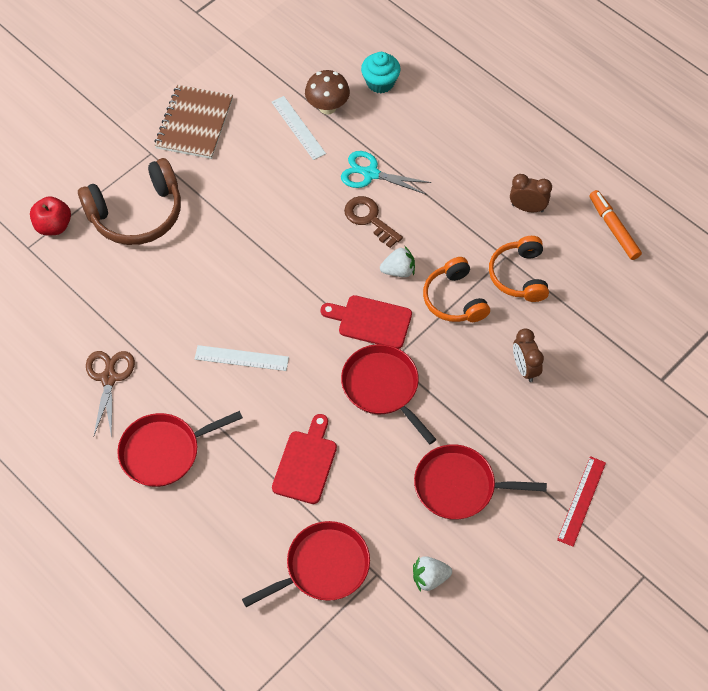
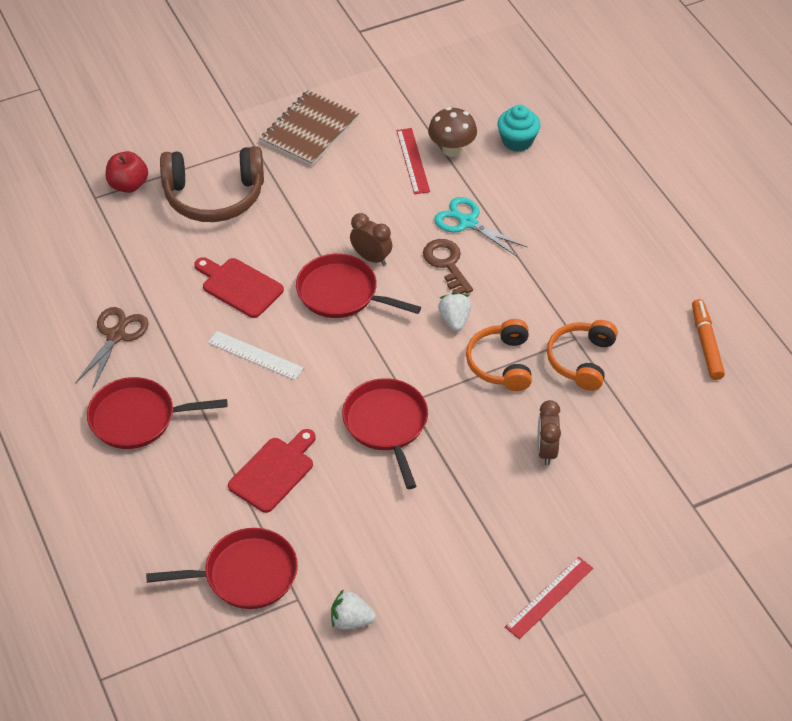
camera: 20 degrees right, 10 degrees down
(298, 128) = (412, 161): white ruler -> red ruler
(371, 321) = (403, 359): red cutting board -> red cutting board (239, 286)
(398, 271) = (454, 320): white strawberry -> white strawberry turned 105 degrees counterclockwise
(459, 486) = (423, 542): red pan -> red pan (341, 293)
(527, 208) = (620, 299): brown clock -> brown clock (371, 258)

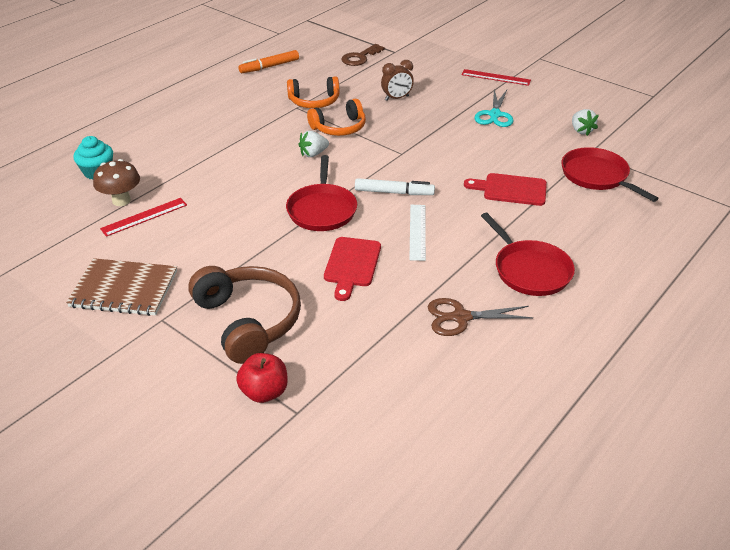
camera: 115 degrees left, 10 degrees down
(335, 363) = (394, 192): none -> white marker
(371, 258) = (274, 206): brown clock -> none
(386, 424) = (428, 157): red pan -> none
(446, 264) = (258, 170): brown key -> brown key (360, 57)
(468, 222) = (207, 172): turquoise scissors -> turquoise scissors (495, 115)

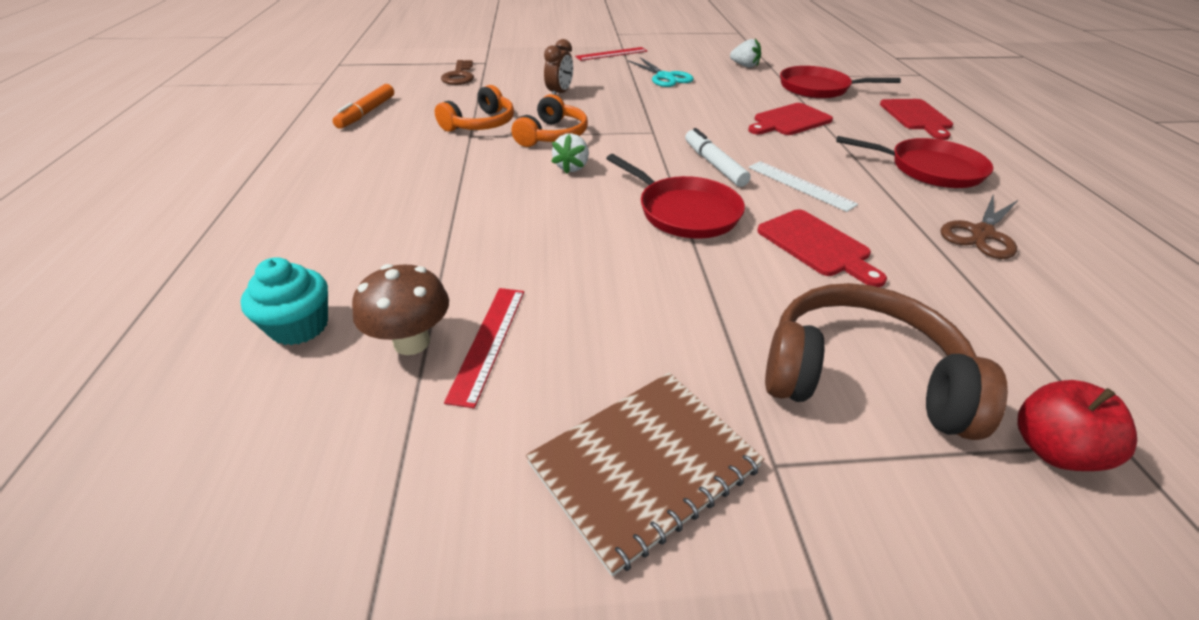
camera: 45 degrees left, 0 degrees up
(394, 192) = (714, 164): white marker -> white marker turned 75 degrees counterclockwise
(622, 235) = (916, 117): none -> red cutting board

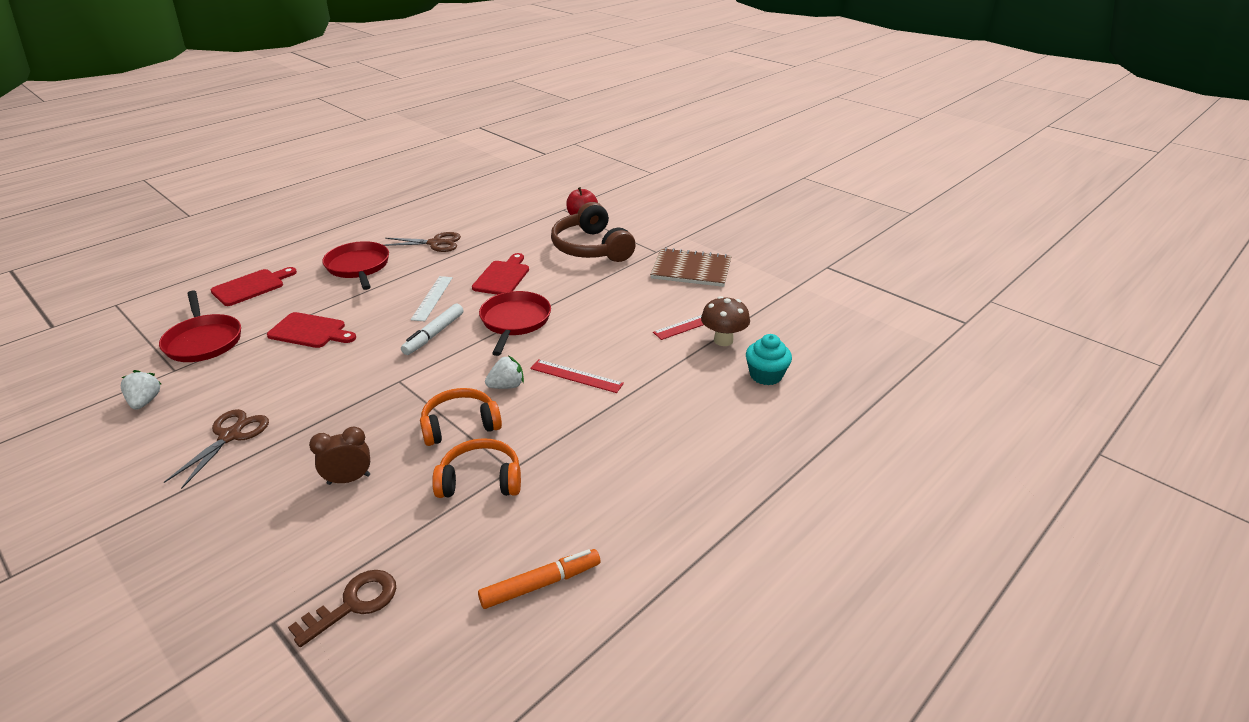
camera: 130 degrees left, 5 degrees down
(612, 54) = (149, 521): red ruler -> red ruler (576, 376)
(665, 77) = (230, 436): turquoise scissors -> brown scissors

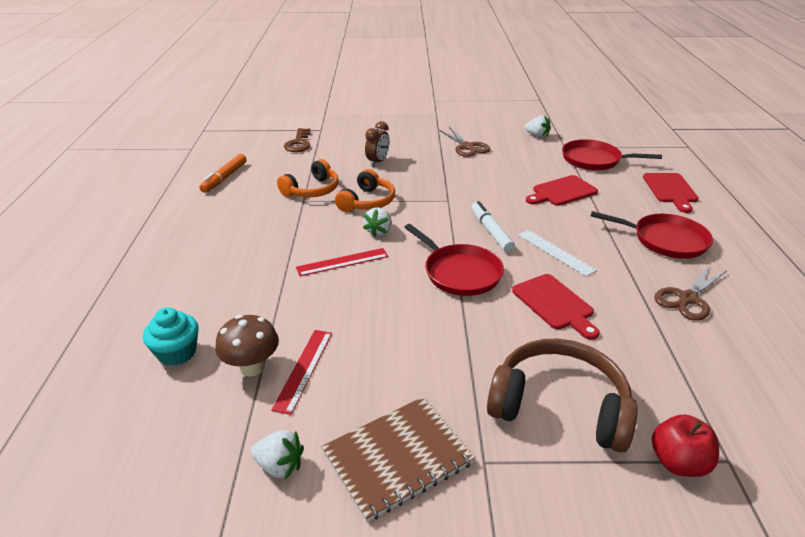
camera: 135 degrees right, 0 degrees up
(750, 293) = (280, 466): none -> white strawberry

